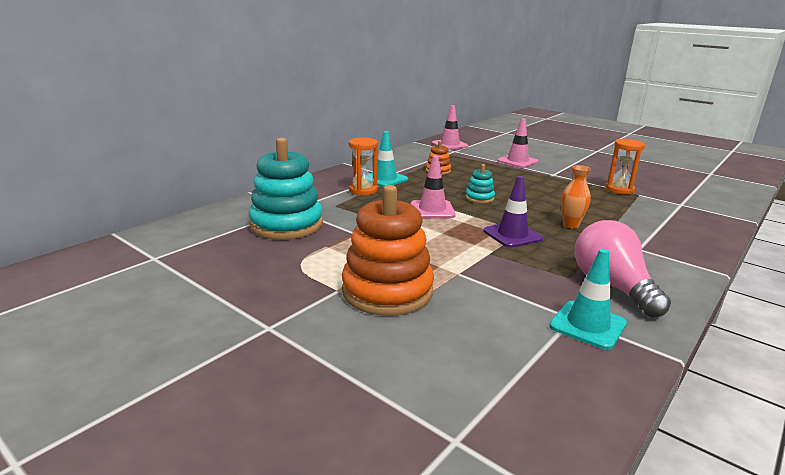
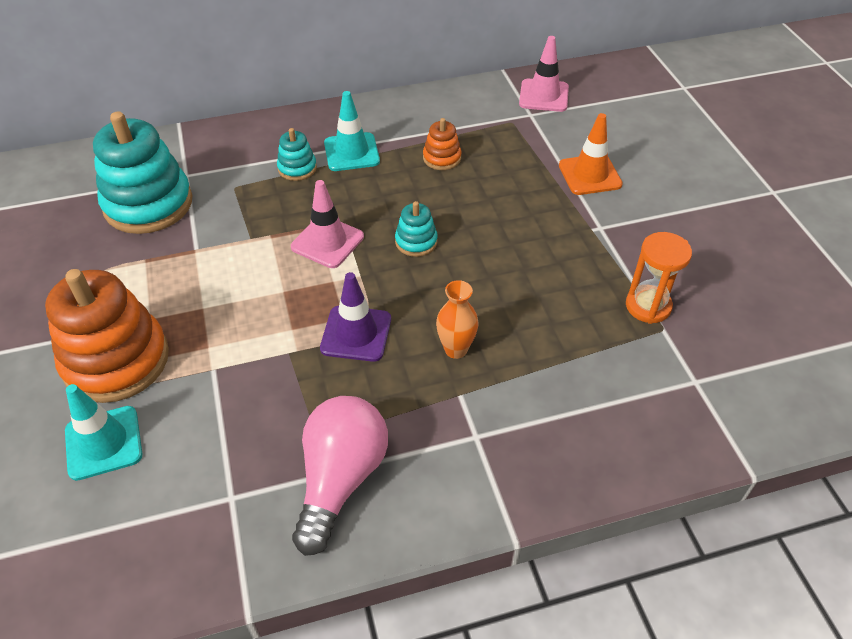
camera: 35 degrees right, 25 degrees up
(363, 190) = (297, 168): orange hourglass -> turquoise stacking toy
(517, 161) = (590, 175): pink traffic cone -> orange traffic cone
(587, 325) = (230, 516): turquoise traffic cone -> turquoise traffic cone (103, 443)

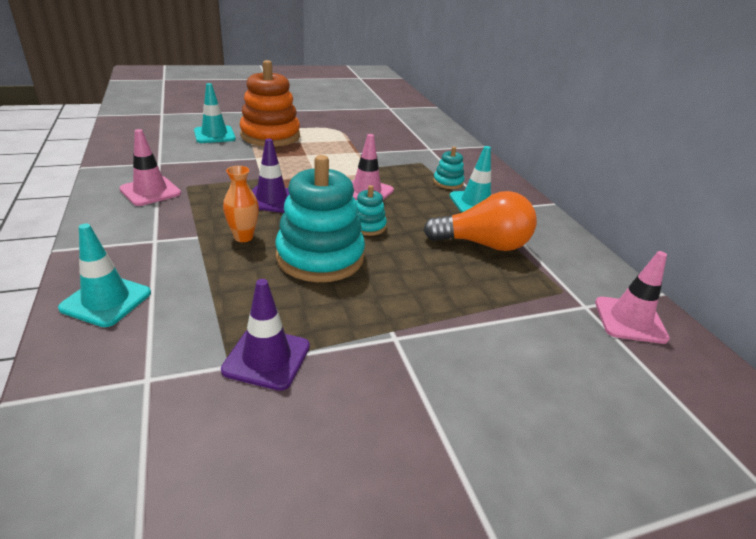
camera: 85 degrees right, 15 degrees down
(148, 204) = (399, 140): turquoise stacking toy -> turquoise stacking toy (320, 257)
(340, 479) = (150, 191): pink light bulb -> pink traffic cone
(442, 158) = (483, 244): orange stacking toy -> orange light bulb
(590, 175) = (488, 341): orange traffic cone -> none
(602, 446) = (106, 300): none -> turquoise traffic cone
(648, 306) = (267, 358): orange hourglass -> purple traffic cone

